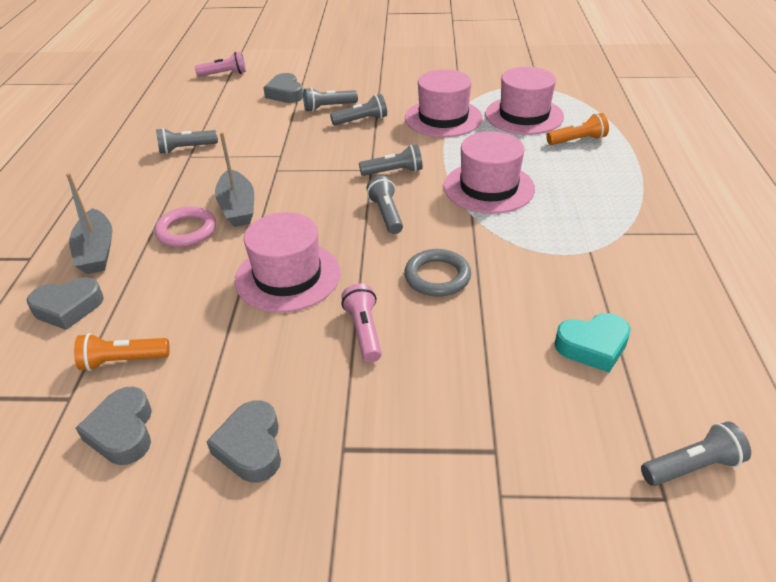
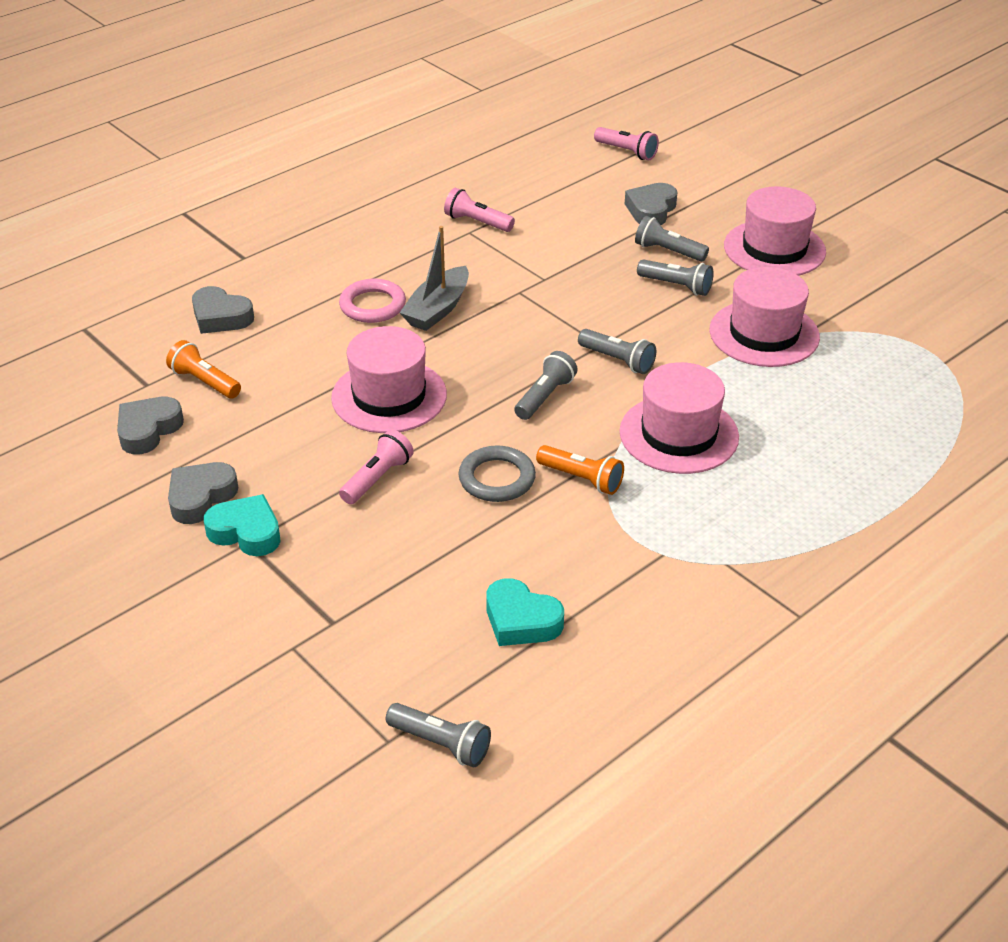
camera: 45 degrees right, 0 degrees up
(96, 251) = (291, 281): grey boat -> none
(186, 149) = (477, 222): grey flashlight -> pink flashlight
(329, 442) = (246, 532): none -> turquoise heart
(524, 115) = (858, 384): pink hat -> pink hat (774, 249)
(577, 140) = (865, 448): orange flashlight -> orange flashlight (582, 479)

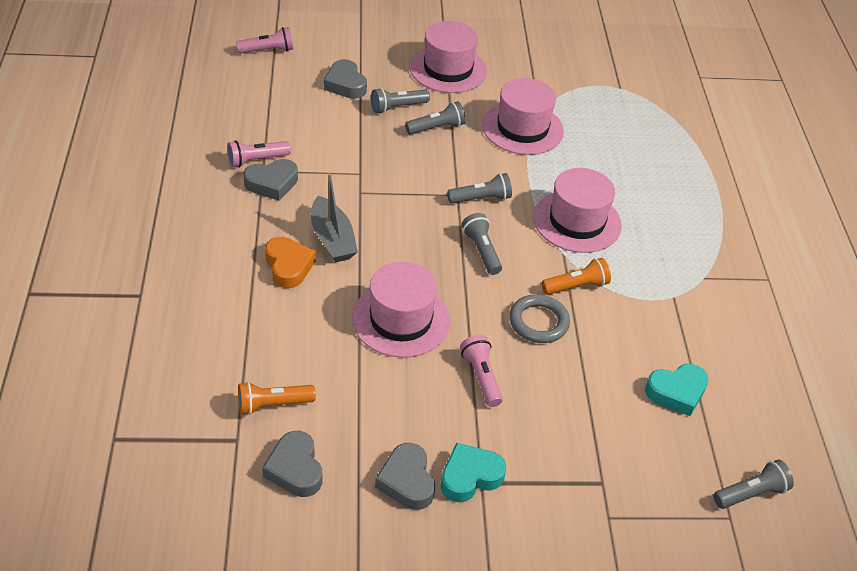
camera: 55 degrees left, 5 degrees up
(221, 317) = (201, 351): grey heart -> grey heart (272, 183)
(372, 305) = (288, 266): pink ring -> orange heart

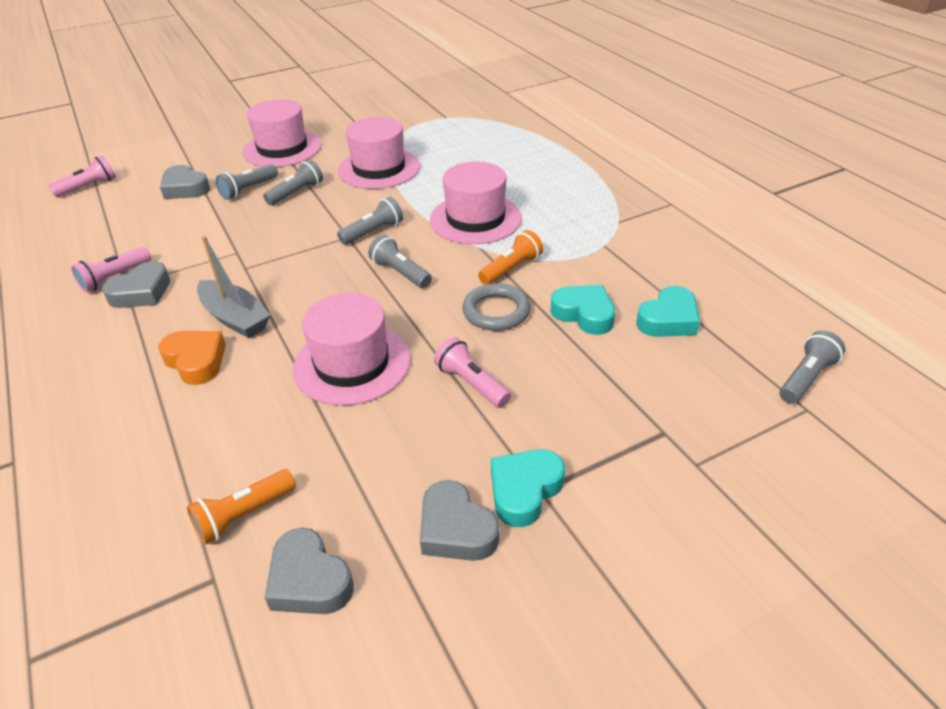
camera: 20 degrees left, 5 degrees down
(609, 356) = (584, 314): none -> turquoise heart

